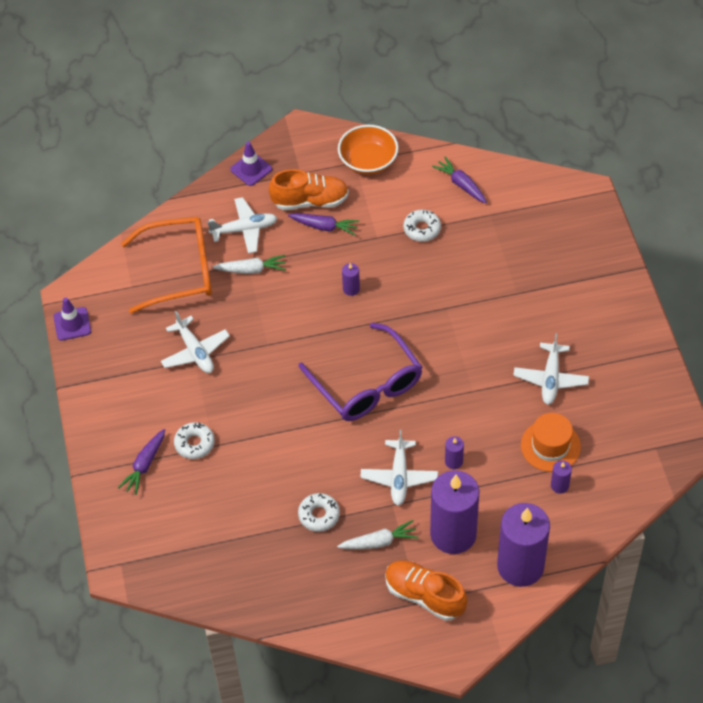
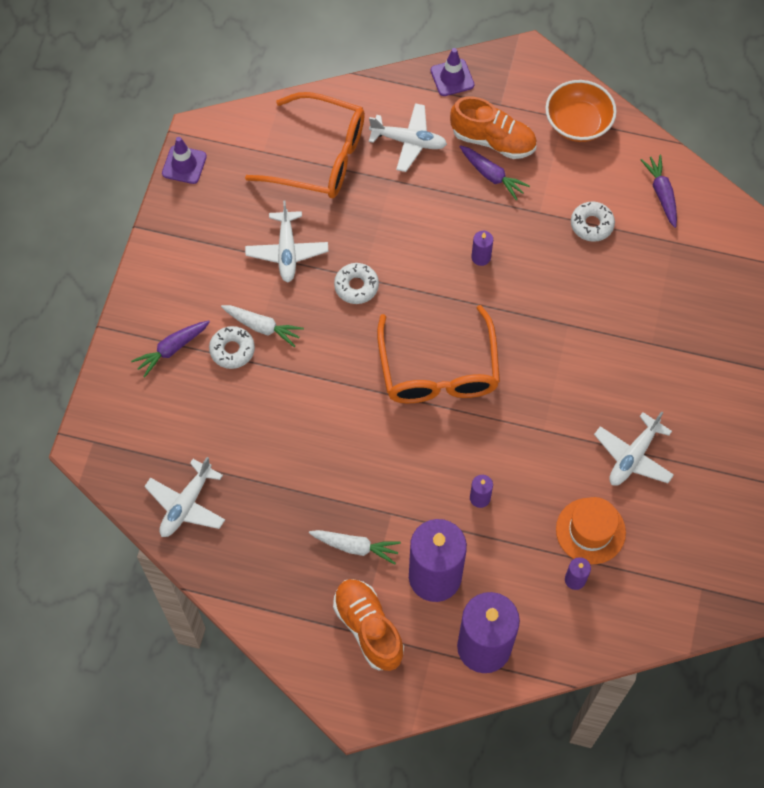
camera: 25 degrees right, 10 degrees up
(251, 270) = (391, 189): white carrot -> white carrot (262, 327)
(319, 515) = (311, 488): white donut -> white donut (356, 286)
(367, 385) = (438, 371): purple glasses -> orange glasses
(399, 477) = (415, 487): white plane -> white plane (186, 504)

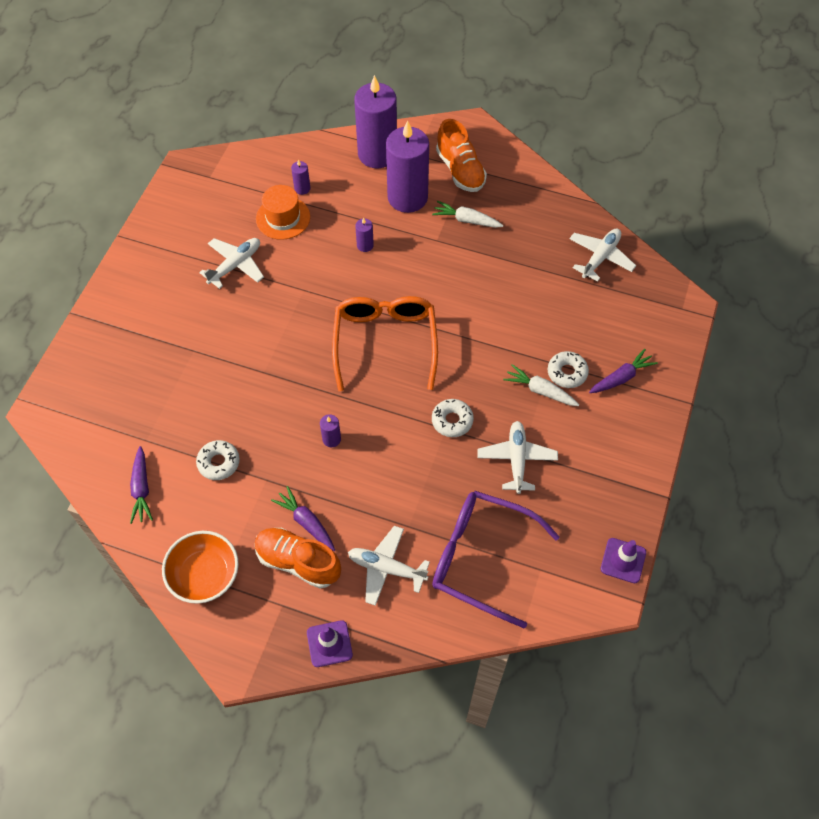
camera: 175 degrees left, 5 degrees down
(320, 157) = (481, 558): orange glasses -> purple glasses

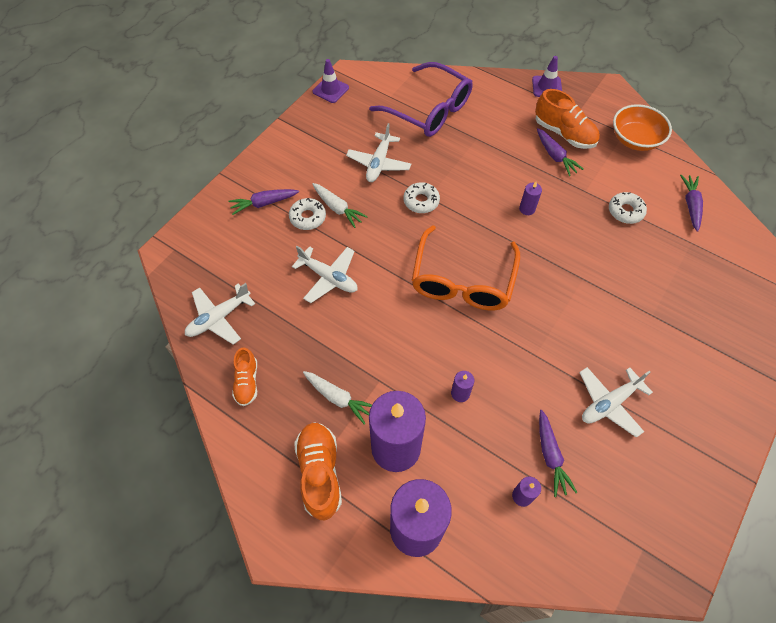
camera: 165 degrees left, 0 degrees up
(283, 218) = (550, 456): orange hat -> purple carrot
(386, 568) = (499, 117): white plane -> white plane (328, 277)
(547, 215) = (247, 382): none -> orange shoe

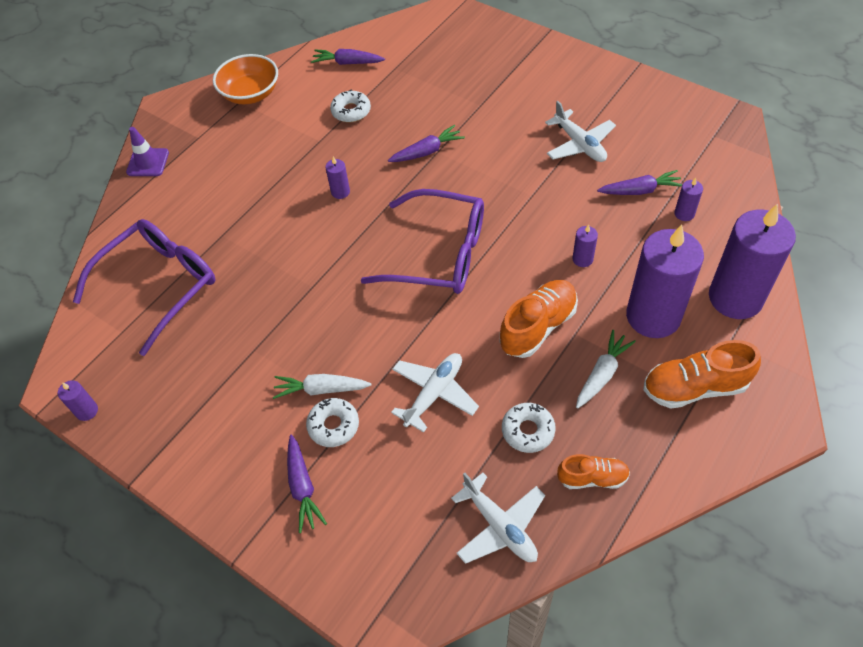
camera: 85 degrees left, 5 degrees down
(330, 90) = (87, 411): purple traffic cone -> purple candle
(337, 208) = (321, 389): white carrot -> white carrot turned 135 degrees counterclockwise
(379, 163) = (247, 342): white plane -> none
(421, 201) = (318, 294): white donut -> white donut (528, 431)
(462, 281) = (440, 254): orange glasses -> purple glasses
(555, 156) = (264, 162): purple carrot -> purple carrot (427, 151)
(564, 134) = (230, 152): orange shoe -> orange shoe (538, 327)

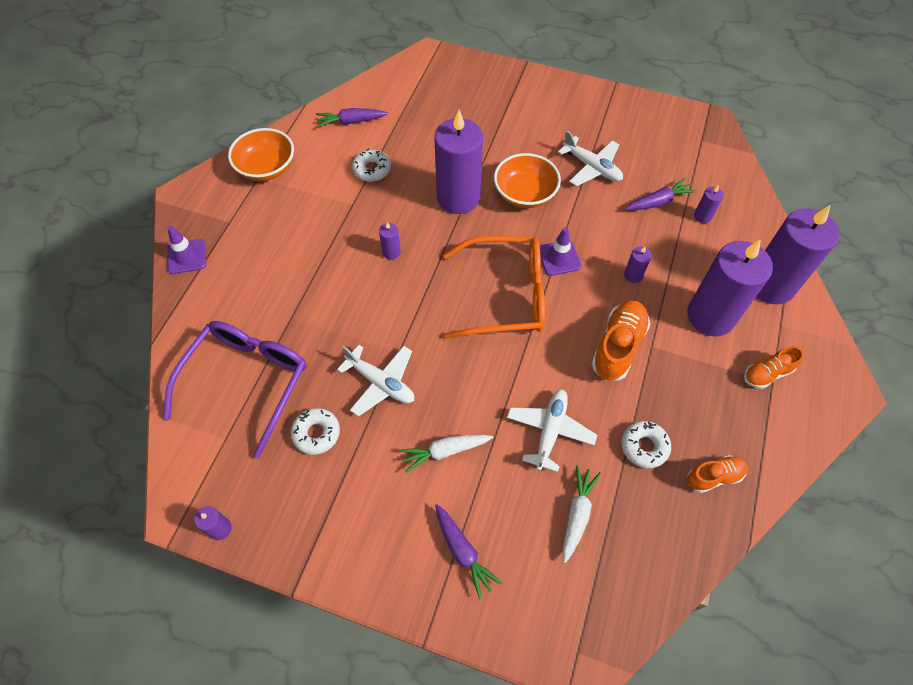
camera: 20 degrees left, 5 degrees up
(333, 426) = (469, 484): white donut -> white donut (316, 433)
(427, 151) = (458, 198): purple carrot -> purple candle
(440, 254) = (506, 295): purple glasses -> orange glasses
(497, 159) = (525, 194): none -> orange bowl
(499, 526) = (652, 542): white plane -> white plane (381, 383)
(509, 228) = (559, 258): none -> purple traffic cone
(602, 374) = (687, 379): white carrot -> white carrot (577, 514)
(694, 387) = (767, 374): orange shoe -> orange shoe, size x0.61

